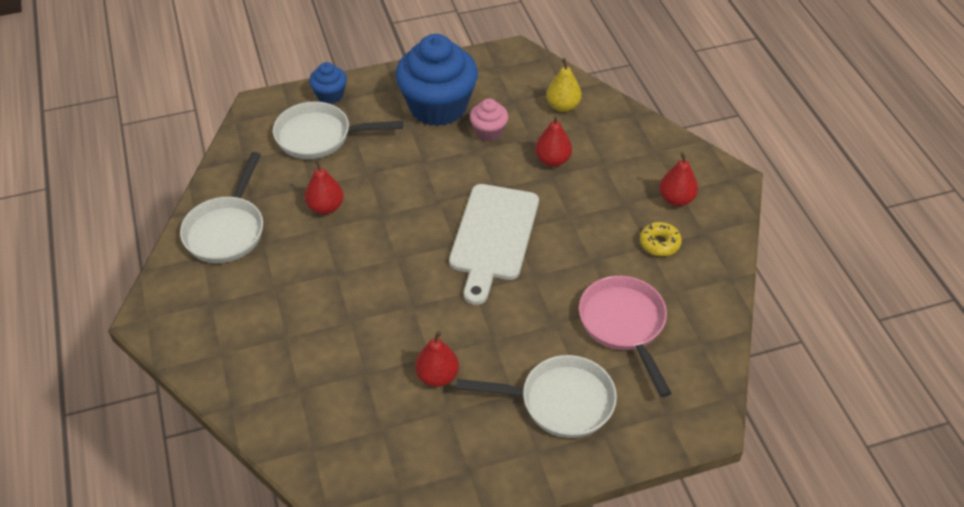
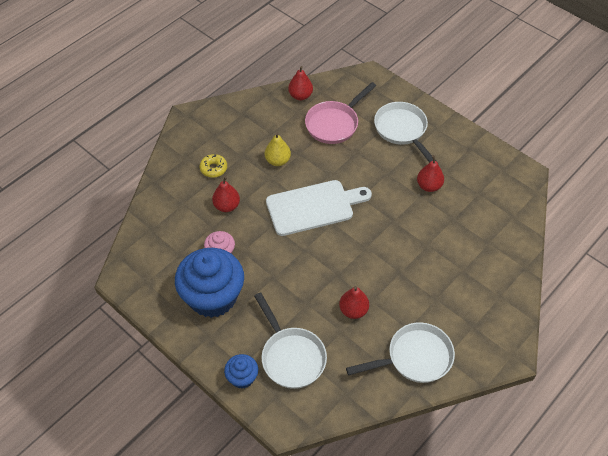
camera: 120 degrees left, 5 degrees up
(563, 106) = (168, 223): yellow pear -> yellow pear (277, 161)
(659, 243) = (264, 129): yellow donut -> yellow donut (213, 168)
(676, 199) = (222, 134): red pear -> red pear (300, 96)

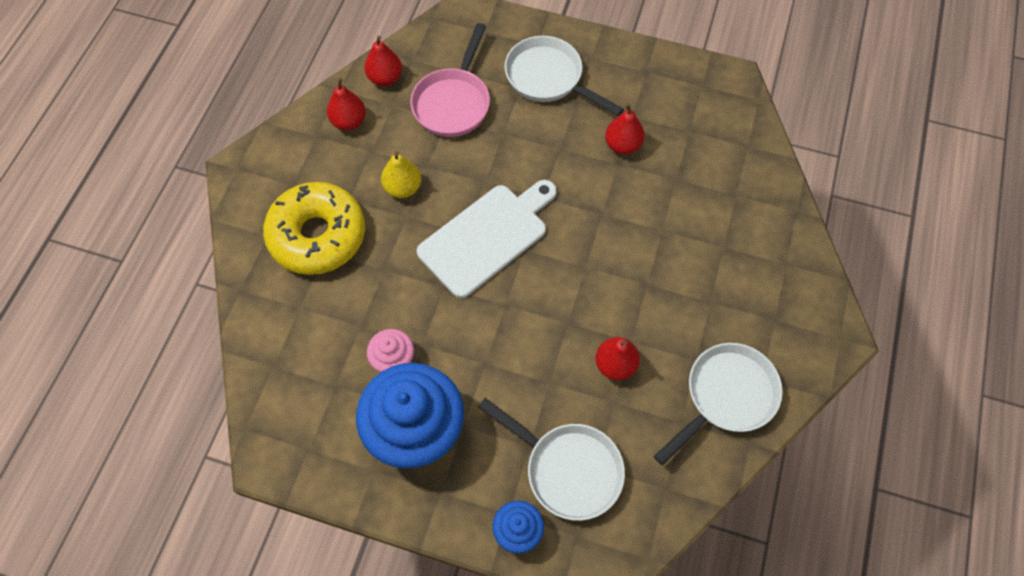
camera: 25 degrees left, 10 degrees up
(213, 168) = (317, 235): yellow donut -> yellow donut, size x2.33
(227, 206) = (365, 285): red pear -> red pear (349, 121)

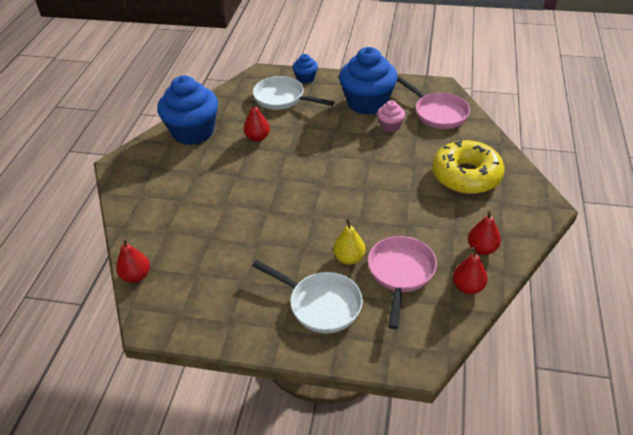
camera: 175 degrees right, 20 degrees down
(304, 381) = (437, 113): none -> pink pan
(403, 188) = (419, 209): yellow pear -> yellow pear (349, 258)
(487, 237) = (348, 188): white cutting board -> none
(622, 145) = (253, 257): red pear -> red pear (136, 276)
(725, 397) = (193, 132): white pan -> blue cupcake

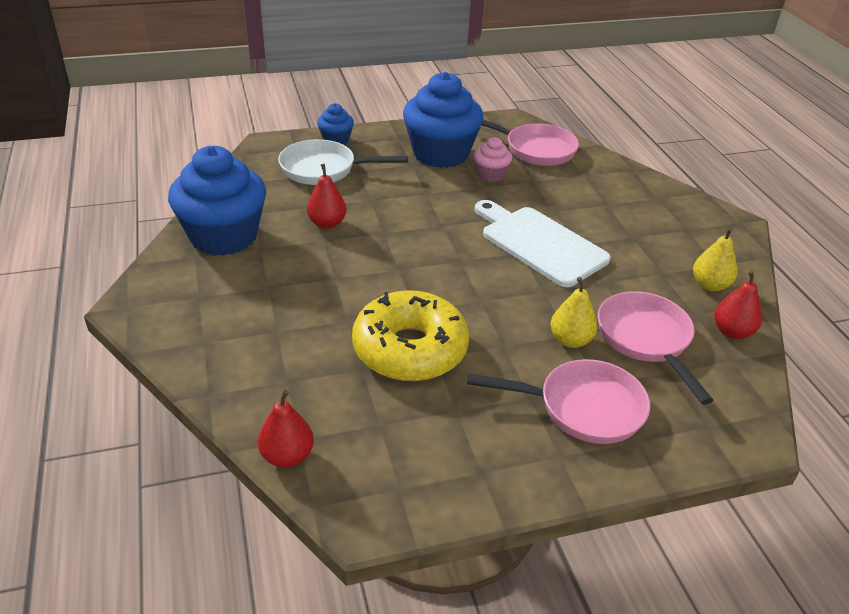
camera: 30 degrees left, 5 degrees down
(320, 304) = (582, 408): white pan -> pink pan
(383, 185) = (539, 243): none -> white cutting board
(466, 175) = (625, 210): yellow donut -> yellow donut (410, 349)
(482, 248) = (709, 285): red pear -> yellow pear

